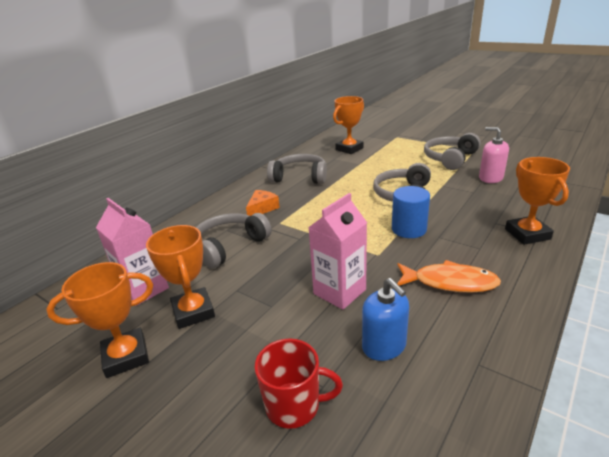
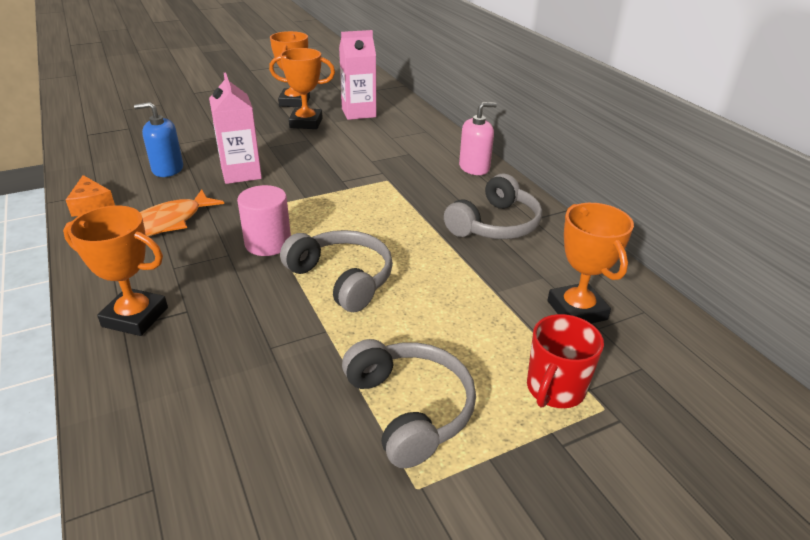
camera: 115 degrees right, 5 degrees up
(229, 246) = (375, 149): grey headphones -> none
(262, 208) = (431, 179): orange cheese -> orange cheese (92, 205)
(294, 405) = (181, 133): red mug -> red mug (555, 389)
(409, 229) = (268, 243): blue cylinder -> pink cylinder
(490, 178) = (281, 401): pink soap dispenser -> pink soap dispenser (474, 168)

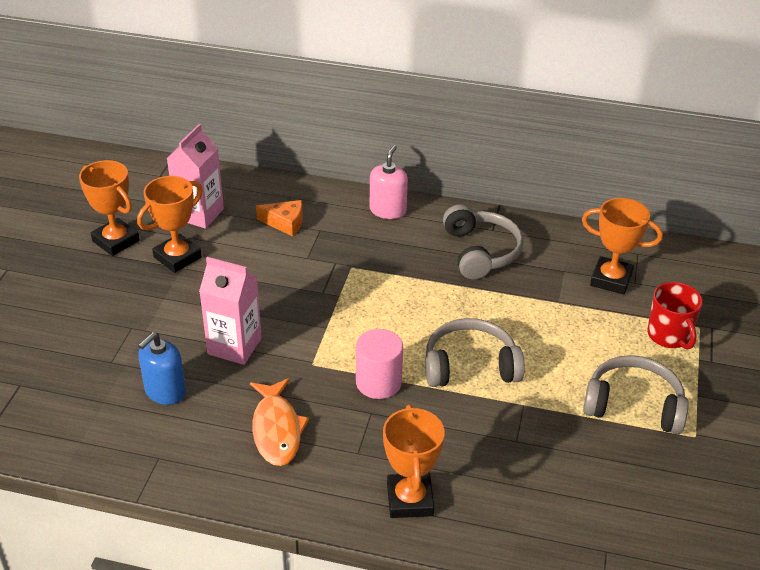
camera: 50 degrees left, 5 degrees up
(92, 205) = (182, 469): orange cheese -> orange cheese (285, 223)
(135, 317) = (410, 500): orange trophy -> orange trophy turned 60 degrees counterclockwise

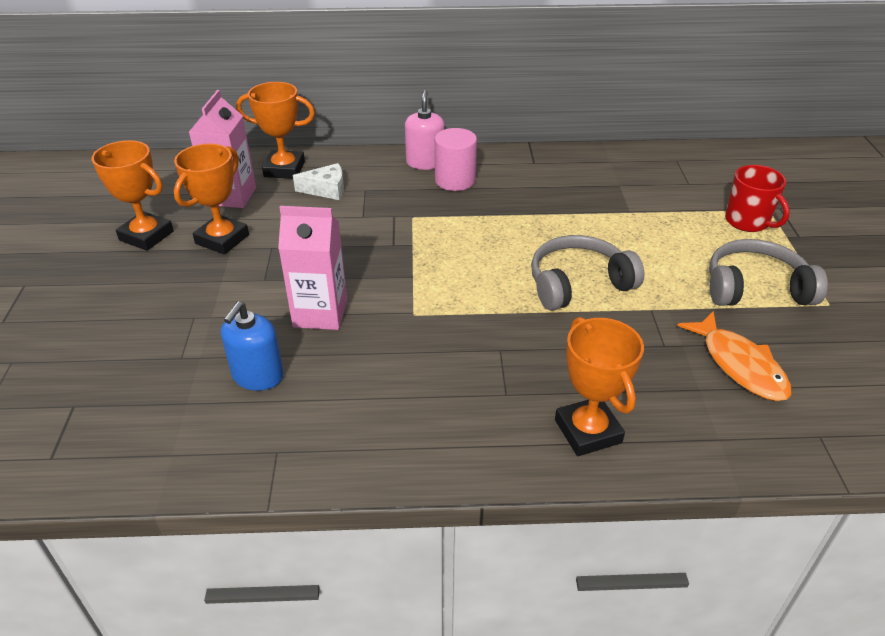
camera: 15 degrees left, 0 degrees up
(276, 429) = (404, 389): orange fish -> orange fish (739, 365)
(285, 223) = (326, 189): orange cheese -> white cheese
(378, 382) = (493, 318): pink cylinder -> pink cylinder (455, 180)
(481, 252) = (533, 182): grey headphones -> none
(611, 279) = (666, 185): orange trophy -> orange trophy (284, 169)

